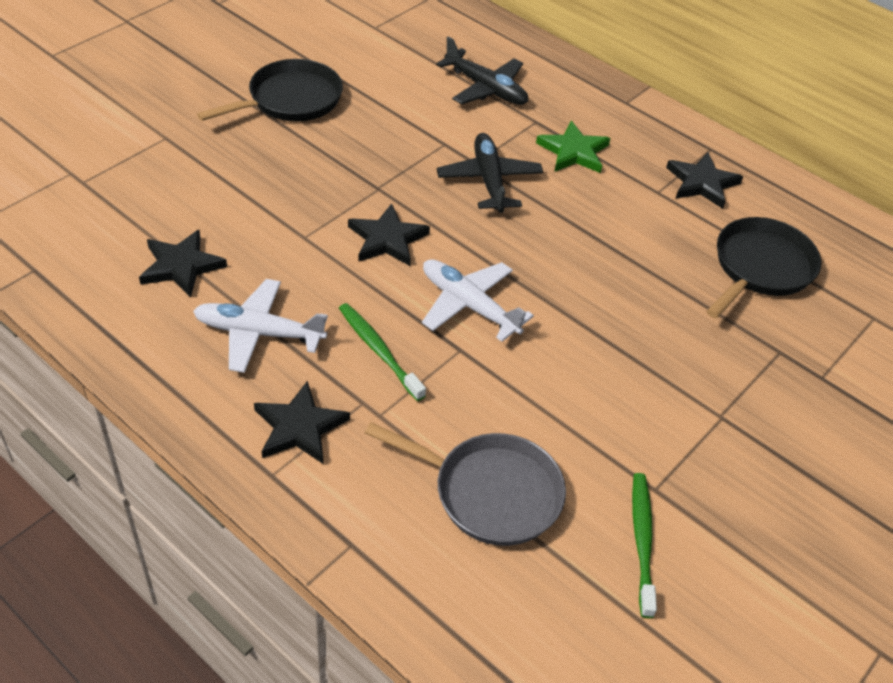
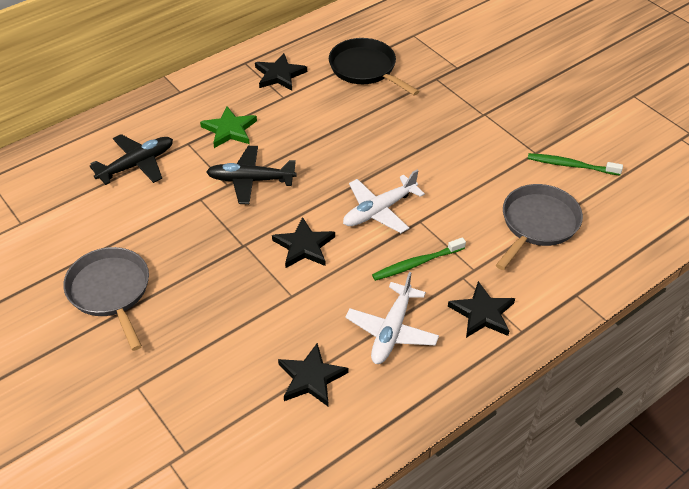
camera: 75 degrees left, 0 degrees up
(290, 100) = (110, 291): black pan -> grey pan

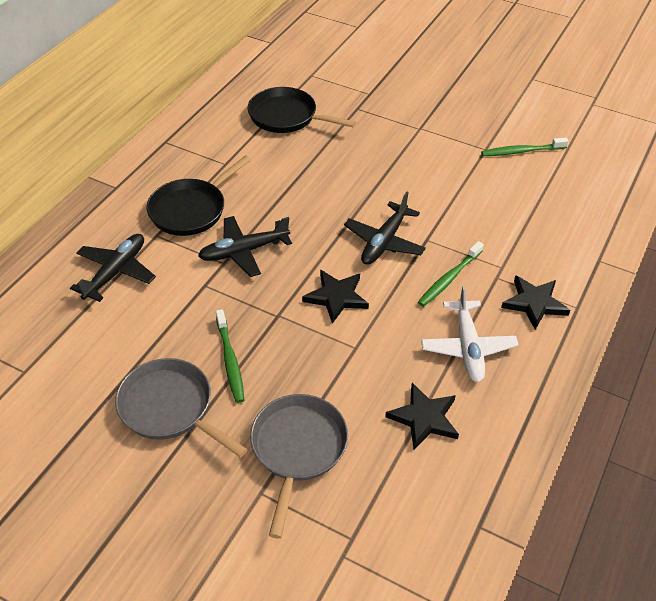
camera: 25 degrees left, 0 degrees up
(181, 270) = (230, 361): none -> green toothbrush
(229, 130) = (191, 209): green star -> black pan
(279, 75) = (207, 144): black star -> none
(379, 210) = (384, 242): white plane -> black plane
(537, 224) = (528, 210): grey pan -> grey pan (298, 449)

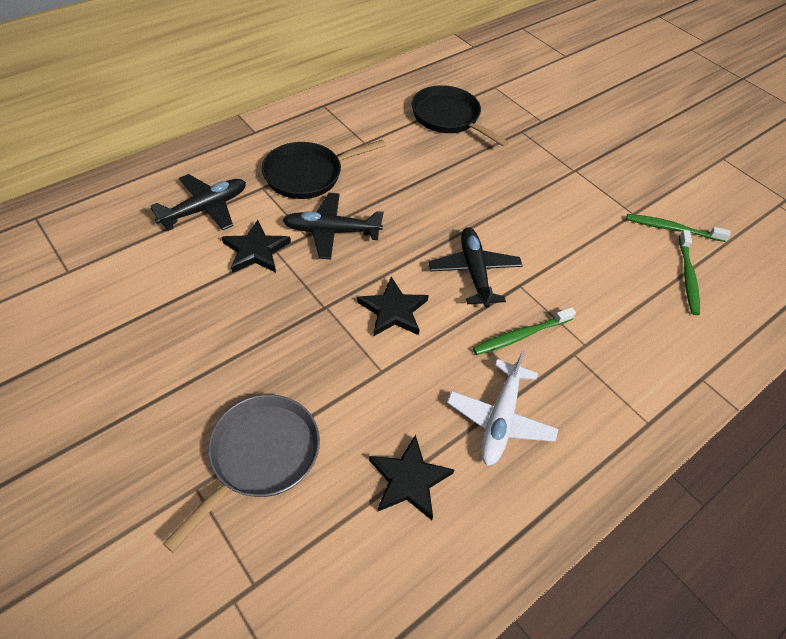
camera: 20 degrees right, 5 degrees up
(170, 408) = (168, 360): grey pan -> none
(230, 361) = (252, 335): green toothbrush -> green toothbrush (687, 277)
(384, 242) = (474, 271): black plane -> black plane turned 120 degrees clockwise
(534, 303) = (601, 399): black star -> black star (256, 250)

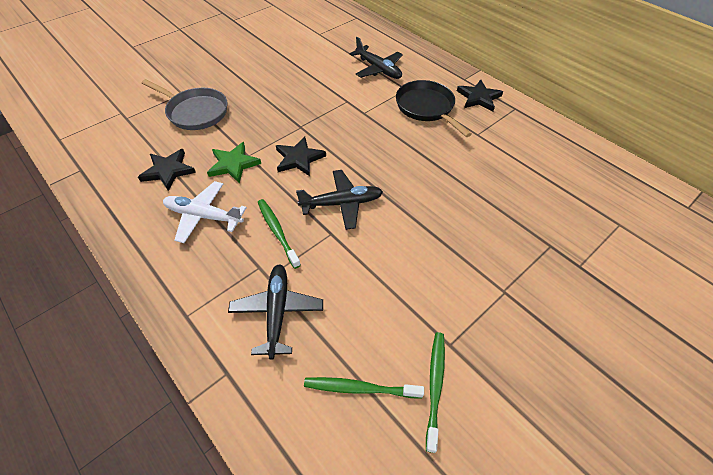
camera: 90 degrees right, 0 degrees up
(256, 250) = (345, 93): black star -> black star (478, 98)
(331, 231) = (370, 124): black plane -> black plane (277, 312)
(400, 389) = (233, 164): none -> green star
(448, 118) = (541, 186): black pan -> none

